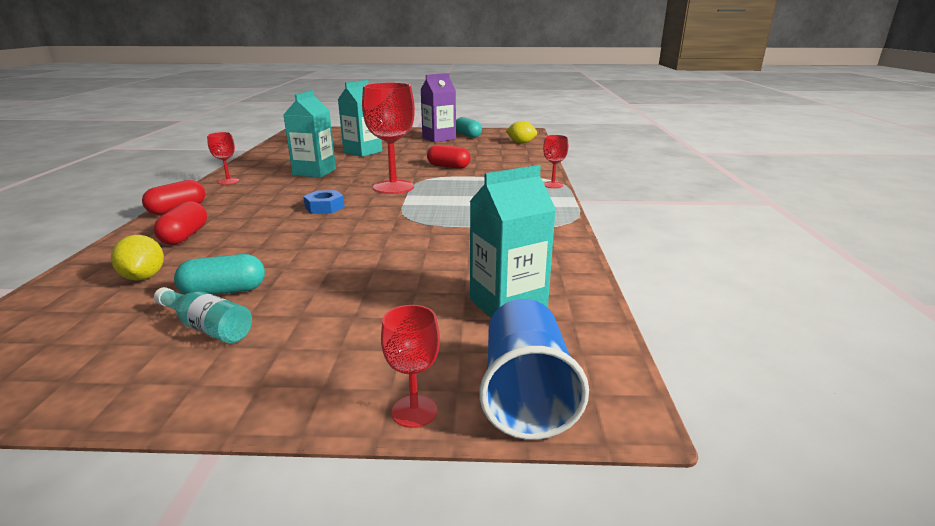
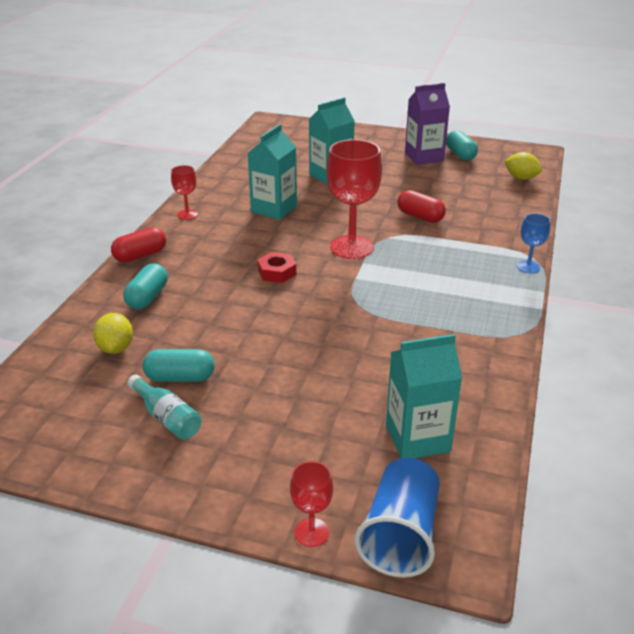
camera: 15 degrees right, 10 degrees up
(185, 236) = (147, 297): red capsule -> turquoise capsule
(324, 207) = (277, 272): blue nut -> red nut
(553, 185) = (528, 267): red goblet -> blue goblet

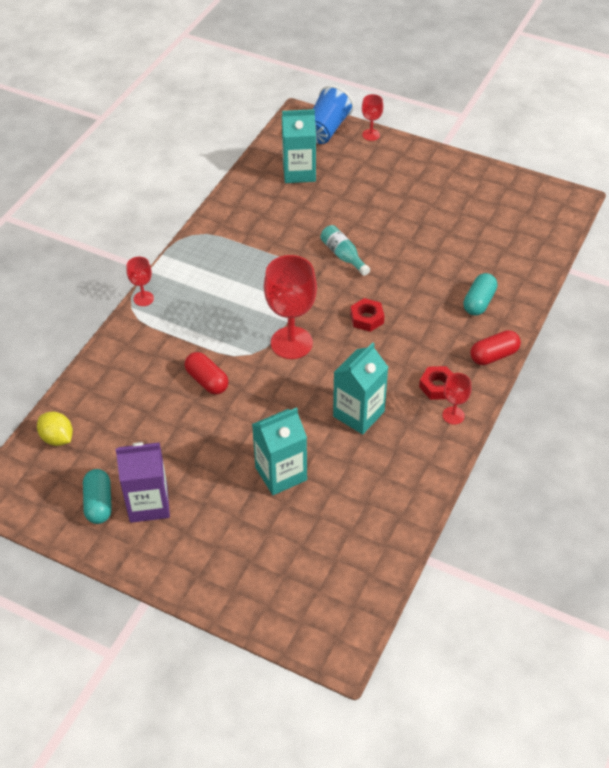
camera: 170 degrees left, 15 degrees up
(116, 348) = (495, 255): yellow lemon -> none
(166, 417) = (451, 200): turquoise bottle -> turquoise bottle (343, 256)
(180, 377) = (445, 227): turquoise capsule -> none
(200, 230) = (437, 386): none -> red nut
(528, 267) = (143, 298): blue goblet -> red goblet

